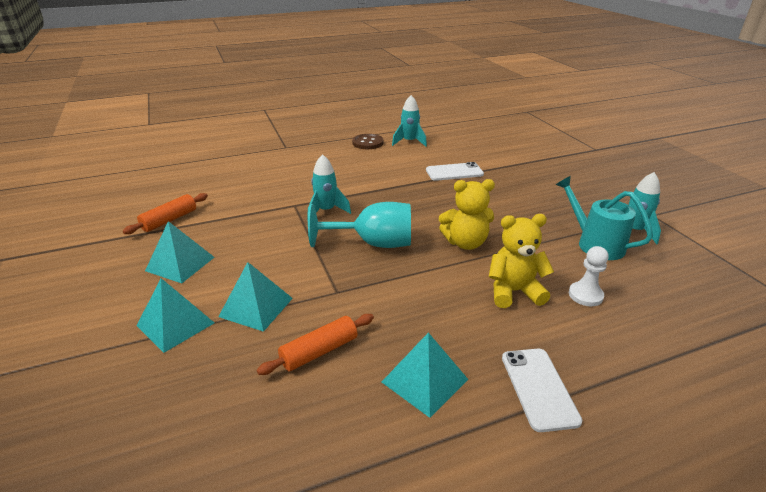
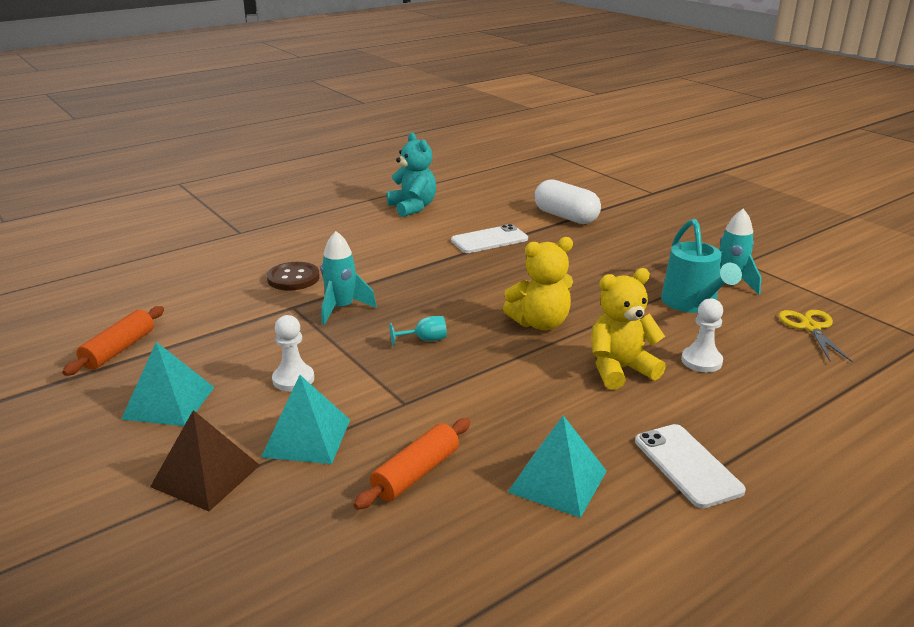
camera: 15 degrees left, 5 degrees down
(175, 324) = (206, 475): turquoise pyramid -> brown pyramid
(268, 260) = (293, 379): none -> white pawn
(367, 143) = (355, 214): brown button -> brown button (293, 278)
(373, 243) = (425, 340): turquoise goblet -> turquoise goblet, size x0.41
(409, 142) = (412, 207): turquoise rocket -> turquoise teddy bear
(519, 161) = (566, 217): none -> white capsule
(595, 244) = (692, 303): turquoise watering can -> turquoise watering can turned 135 degrees counterclockwise
(694, 280) = (810, 327): none -> yellow scissors

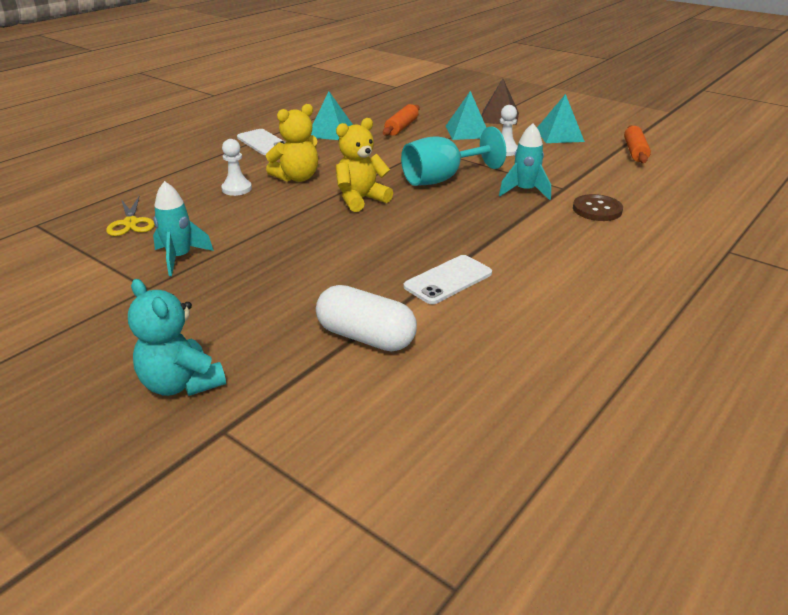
camera: 165 degrees right, 5 degrees up
(412, 207) = (586, 323): turquoise teddy bear -> turquoise teddy bear (181, 384)
(425, 340) = (442, 179): turquoise goblet -> turquoise goblet, size x2.43
(692, 303) = (227, 231): turquoise watering can -> none

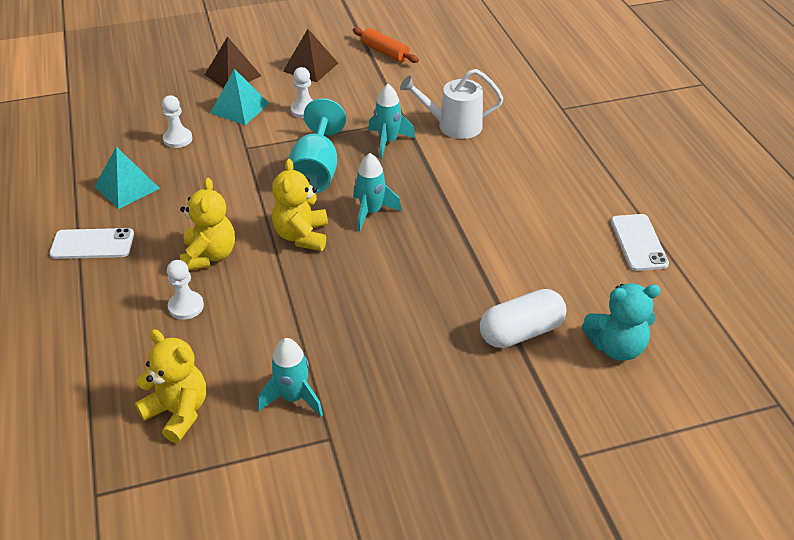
camera: 55 degrees left, 10 degrees up
(131, 223) = (178, 412): yellow scissors -> yellow teddy bear
(181, 384) = (501, 462): turquoise teddy bear -> turquoise teddy bear (616, 347)
(401, 127) = (178, 139): orange rolling pin -> white pawn
(427, 215) = (371, 212): none -> turquoise rocket
(448, 280) = (481, 252): white phone -> white phone (638, 242)
(559, 135) = (310, 67): turquoise pyramid -> brown pyramid
(597, 210) = (454, 126): brown button -> white watering can

